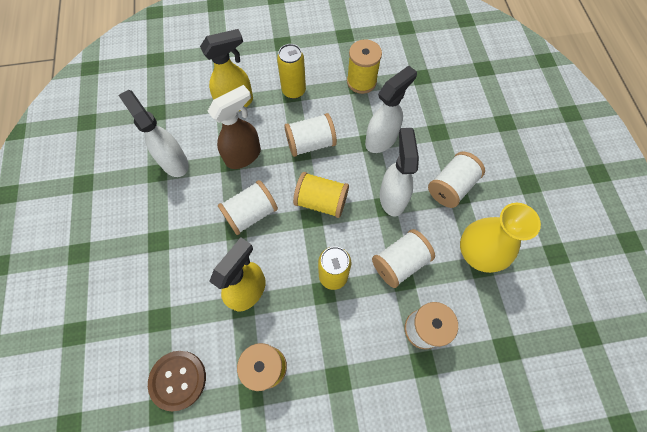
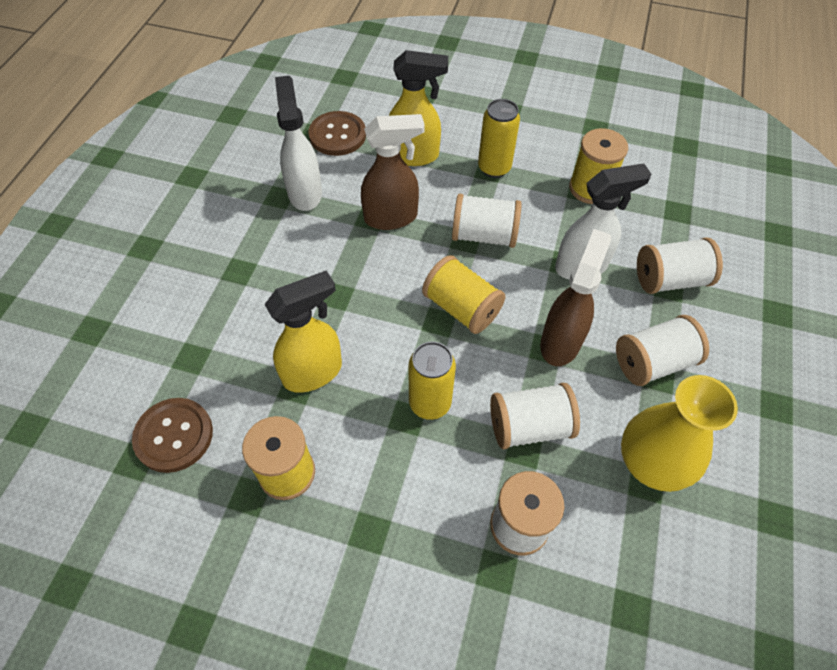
camera: 25 degrees right, 10 degrees down
(174, 108) = (337, 135): none -> brown button
(251, 213) = (364, 286): white spool -> white spool (670, 279)
(392, 197) = (561, 342): white spray bottle -> brown spray bottle

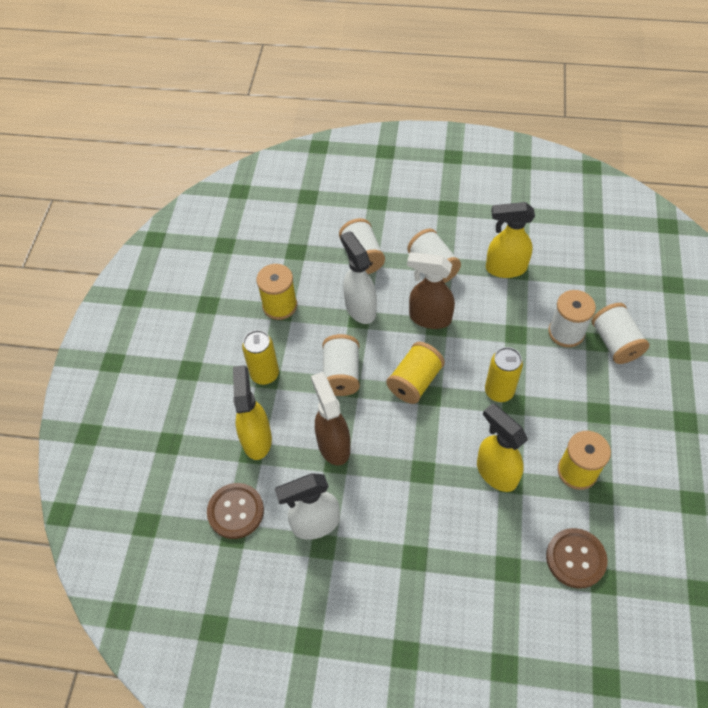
camera: 95 degrees left, 0 degrees up
(529, 426) = (499, 332): white spool -> white spool (615, 343)
(651, 463) = (505, 268): yellow vase -> yellow spray bottle

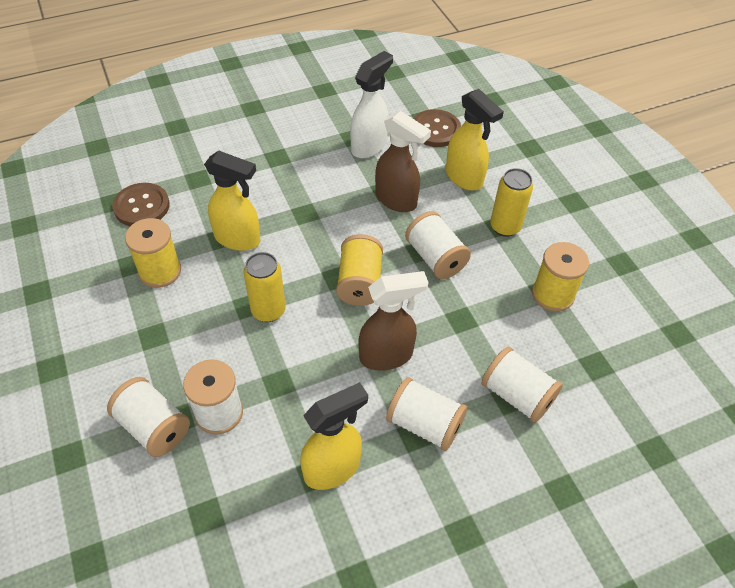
camera: 145 degrees right, 5 degrees down
(360, 308) = (469, 331): white spray bottle -> none

